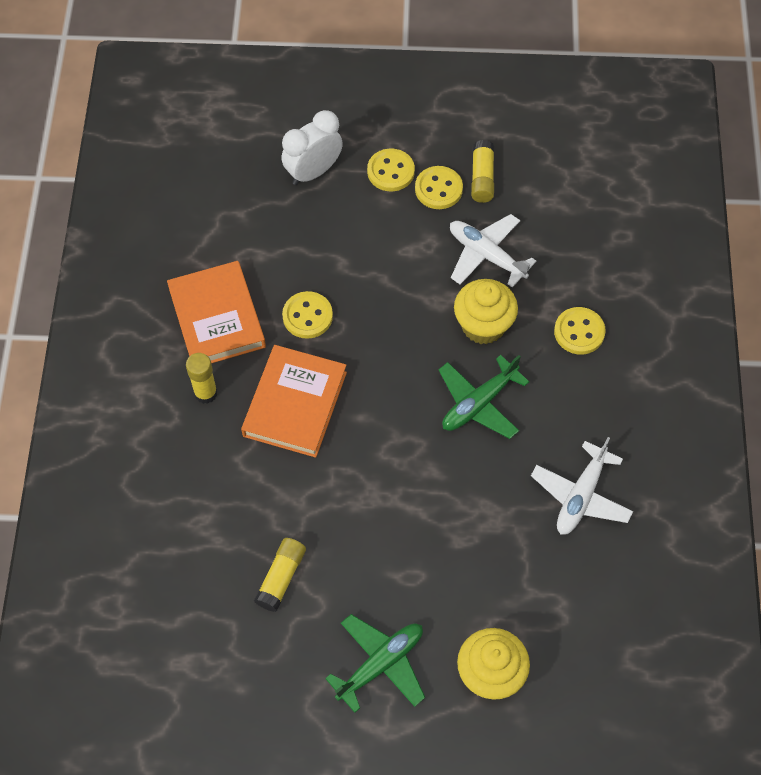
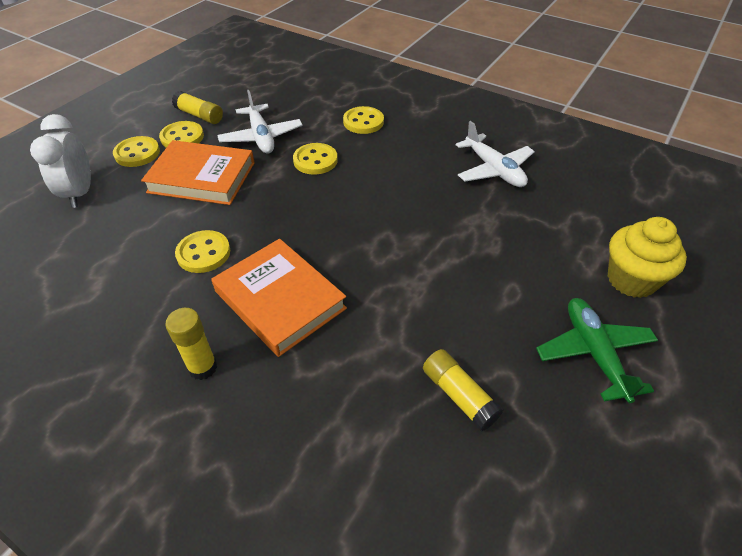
camera: 60 degrees left, 15 degrees down
(217, 318) = (134, 320): orange book -> orange book (202, 177)
(479, 403) = (378, 188): green plane -> none
(483, 325) = (315, 160): yellow cupcake -> yellow button
(486, 255) = (261, 137): white plane -> white plane turned 90 degrees counterclockwise

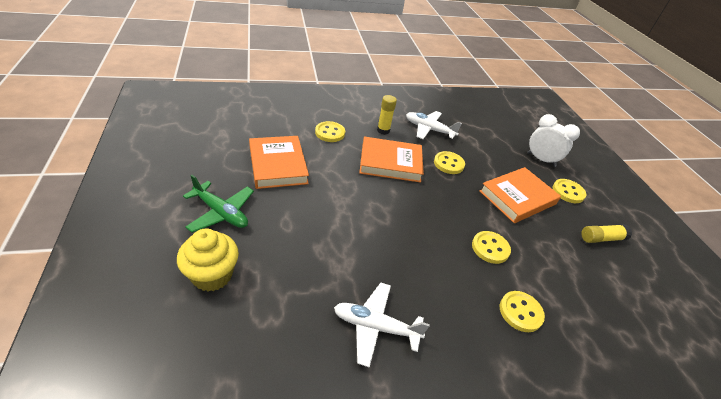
camera: 130 degrees right, 5 degrees down
(182, 137) = (574, 216): yellow button -> yellow button (330, 133)
(261, 137) = (545, 246): white plane -> white plane (429, 129)
(459, 395) = (278, 165): yellow glue stick -> orange book

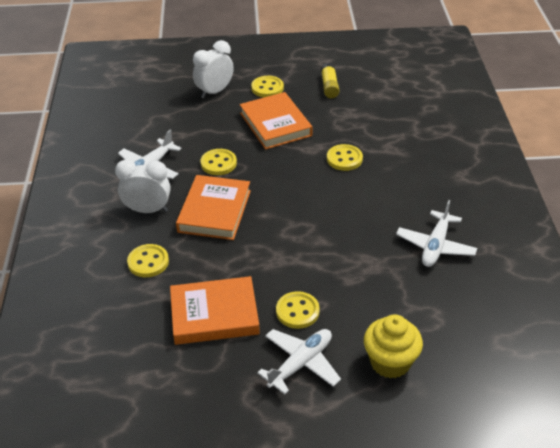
camera: 75 degrees left, 0 degrees up
(221, 213) = (301, 364): green plane -> white plane
(383, 130) = (147, 210): yellow glue stick -> white clock
(520, 312) = (412, 157): yellow button -> yellow button (297, 311)

